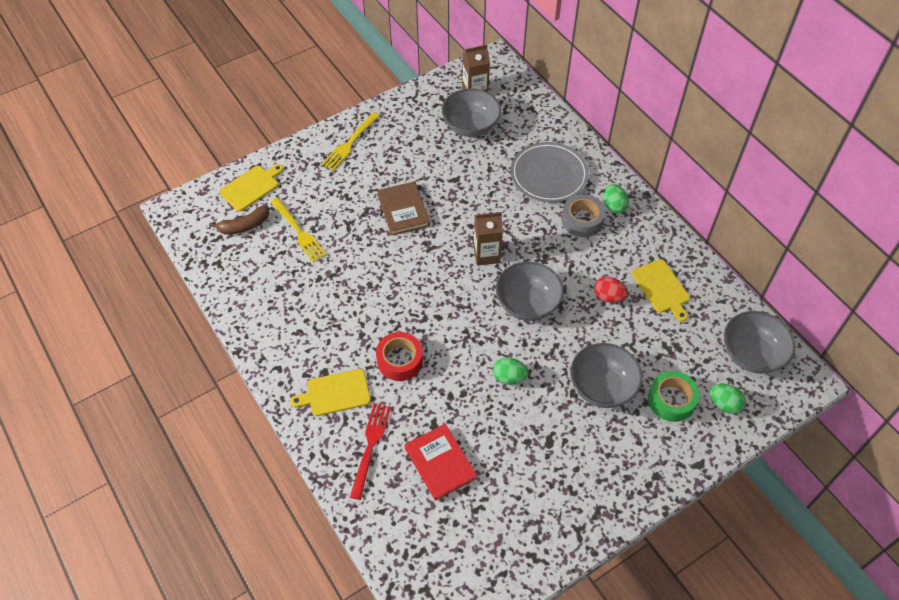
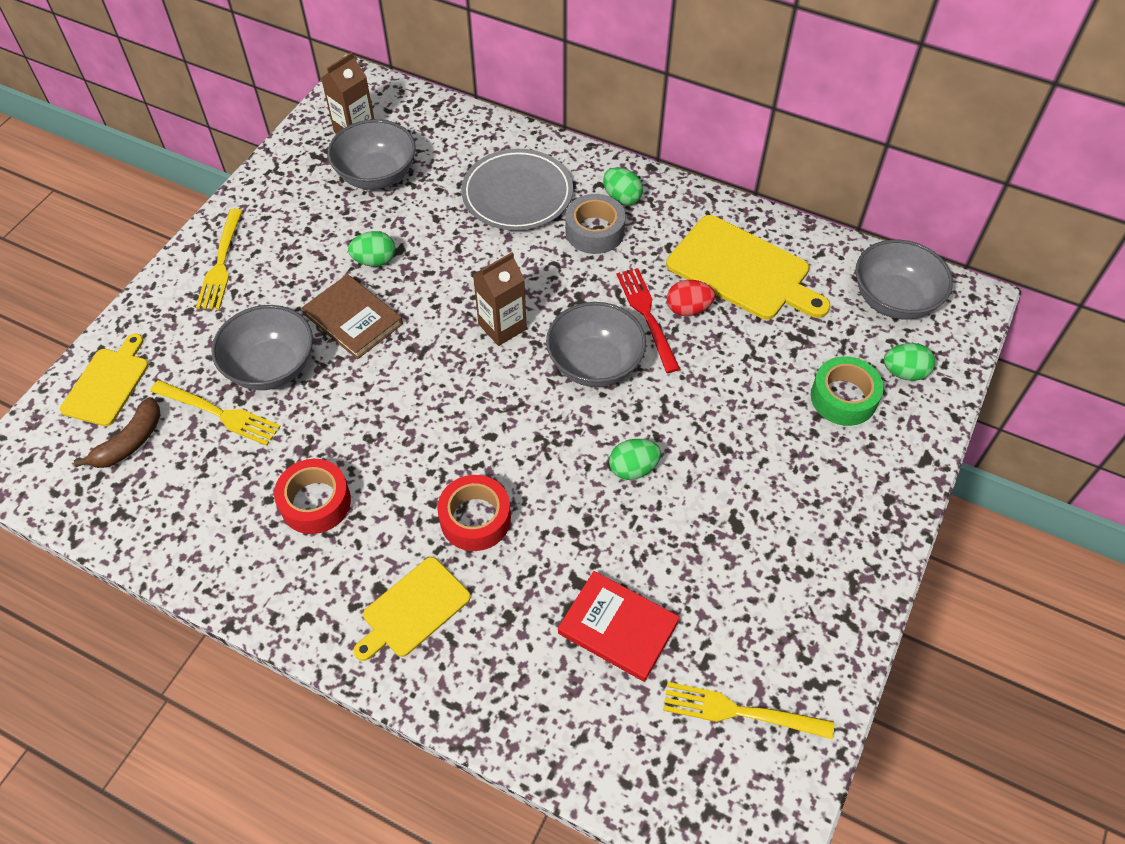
camera: 30 degrees left, 0 degrees up
(319, 307) = (315, 502): none -> red tape
(370, 446) = (509, 656): red fork -> red fork (646, 315)
(437, 180) = (375, 261): none -> green egg
(478, 547) = (739, 712): none -> yellow fork
(602, 387) = (754, 423): grey bowl -> grey bowl (271, 367)
(661, 288) = (742, 270): yellow cutting board -> yellow cutting board, size x1.62

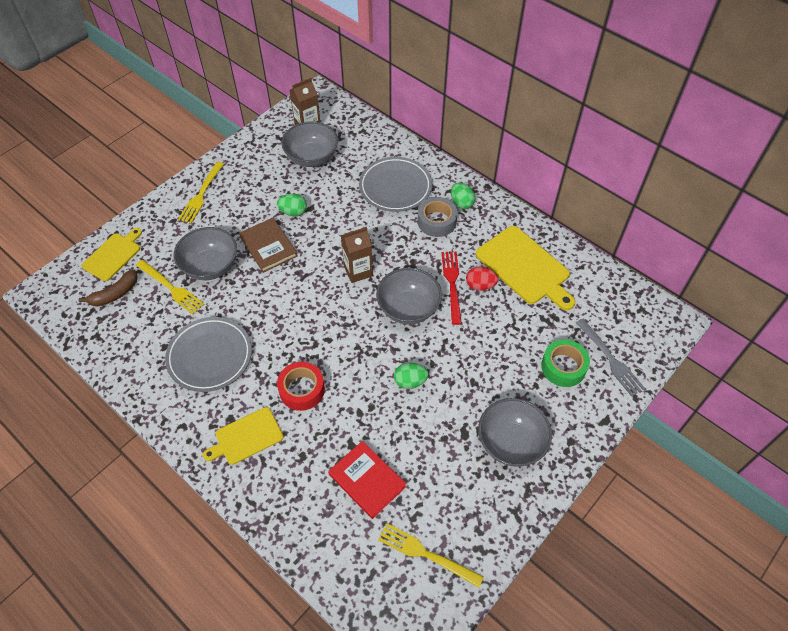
camera: 15 degrees right, 0 degrees up
(315, 502) = (210, 356): red tape -> grey plate
(894, 299) = (620, 309): grey bowl -> grey bowl (511, 442)
(904, 372) = (610, 359): green egg -> grey fork

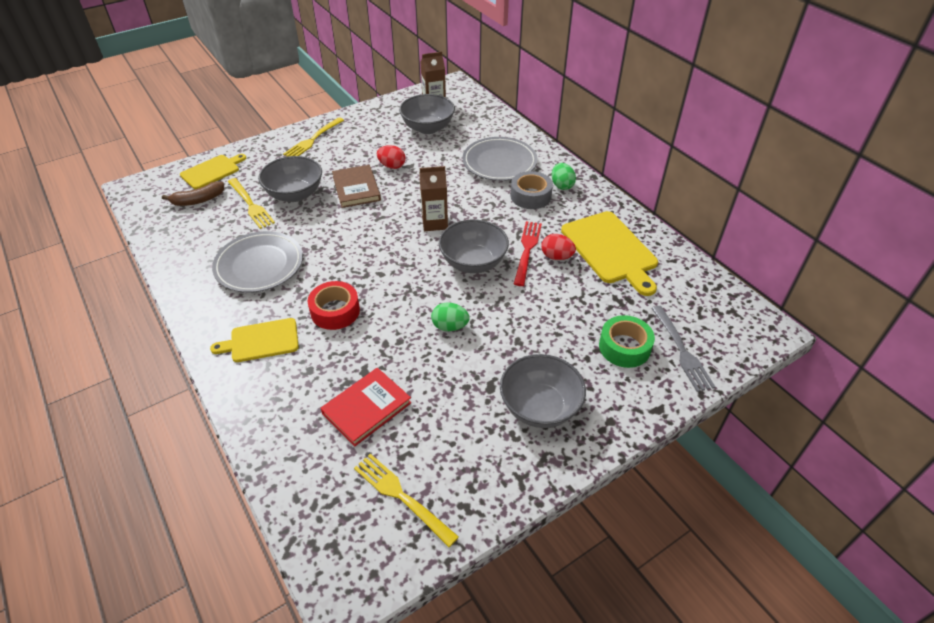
camera: 15 degrees right, 10 degrees down
(293, 212) = (392, 166): green egg -> red egg
(367, 480) = (366, 408): red book -> red book turned 75 degrees clockwise

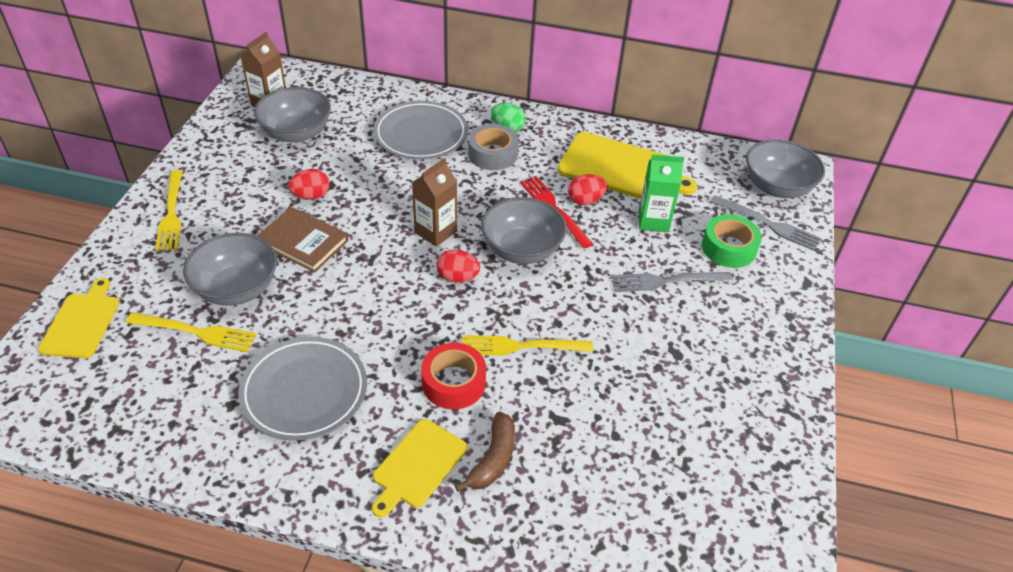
camera: 45 degrees left, 0 degrees up
(198, 200) = (114, 368): brown banana -> brown banana (493, 459)
(366, 408) = (603, 449): red book -> none
(401, 496) = (727, 499): yellow fork -> yellow fork (520, 346)
(413, 255) = (457, 277): none -> red egg
(450, 326) = (578, 323): green egg -> none
(540, 407) = (731, 342): grey bowl -> grey bowl (777, 187)
(545, 339) = (665, 281): none -> grey fork
(589, 296) = (653, 221): none -> green carton

